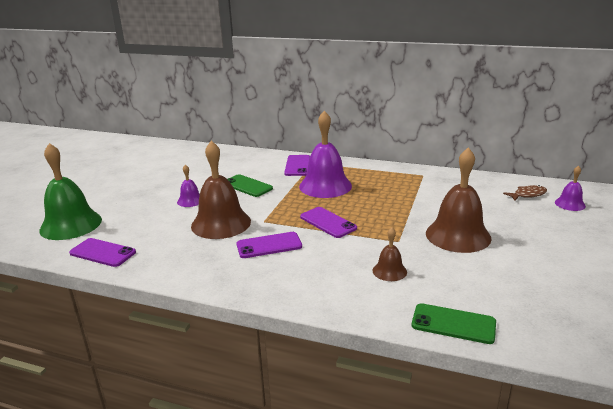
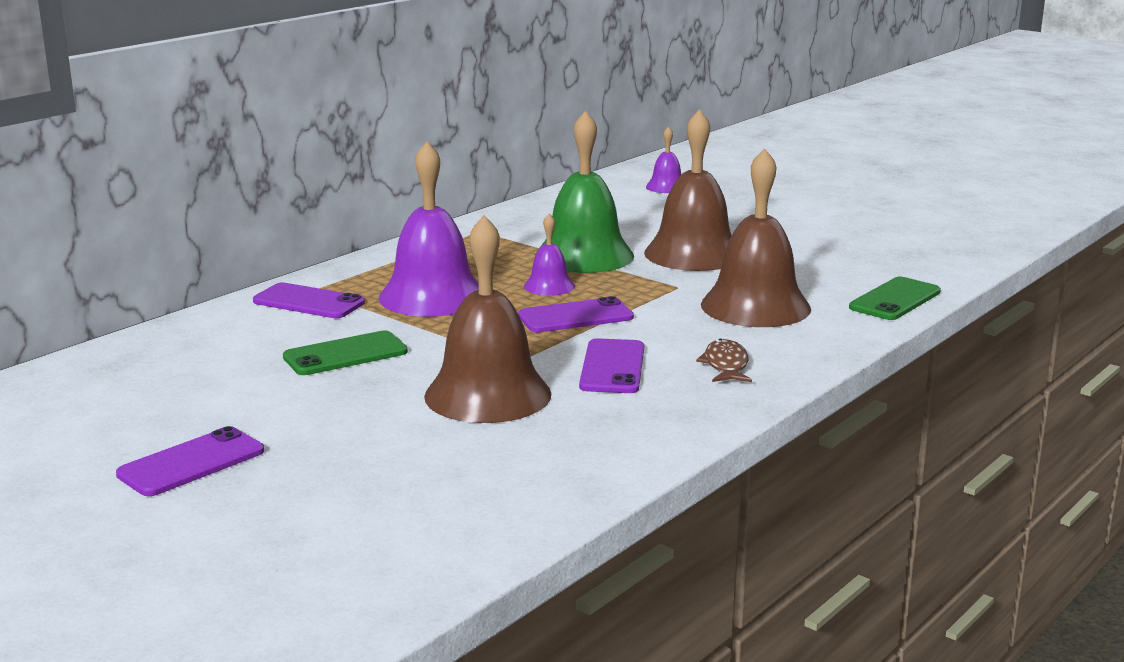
camera: 70 degrees left, 5 degrees down
(71, 224) = (309, 554): green bell -> green bell (584, 255)
(103, 253) = (498, 516): purple phone -> purple phone (191, 463)
(190, 200) = (346, 413): purple bell -> purple bell (549, 286)
(389, 271) = (755, 306): brown bell -> brown bell, size x2.05
(528, 195) = (618, 197): brown fish -> brown fish (725, 365)

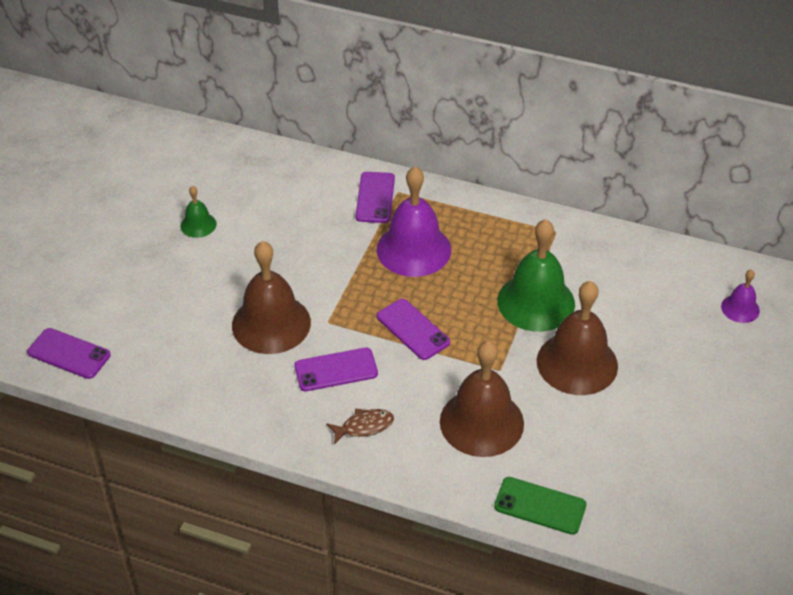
camera: 70 degrees right, 25 degrees up
(191, 463) = (146, 238): purple phone -> purple phone (69, 354)
(213, 418) = (198, 225): none -> green bell
(345, 354) = (302, 243): green phone -> none
(549, 286) = (463, 300): purple bell -> none

